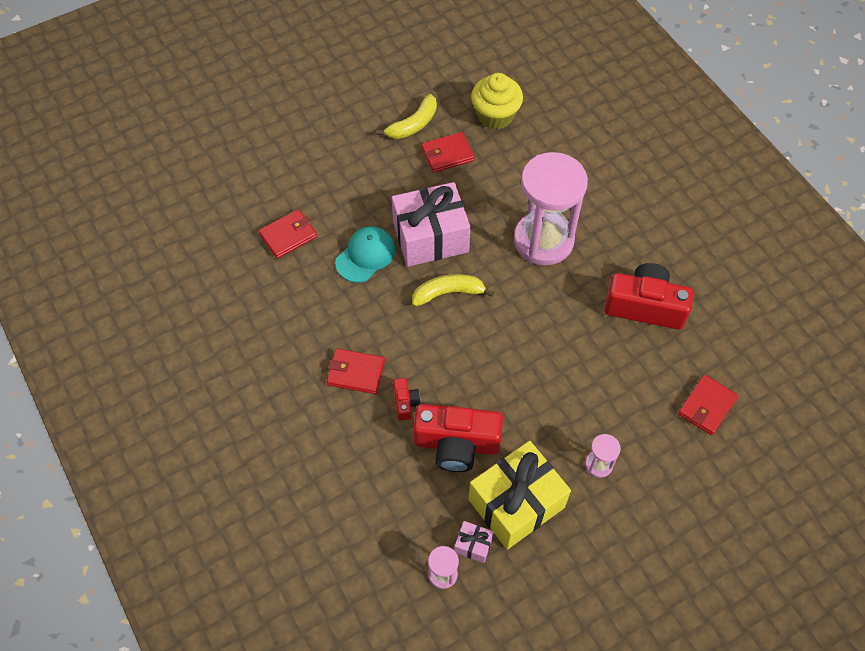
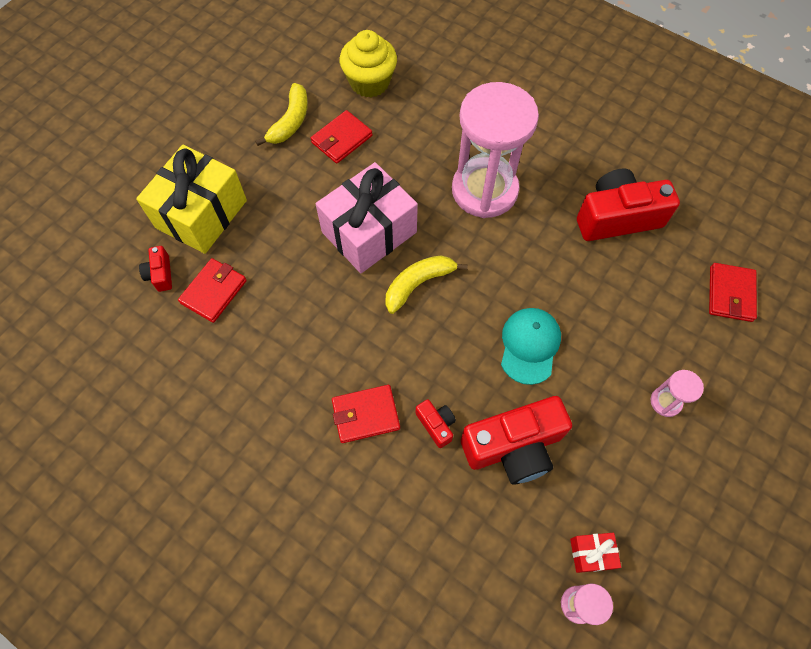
camera: 25 degrees left, 5 degrees up
(255, 207) = (160, 274): none -> red camera
(365, 255) = (310, 279): turquoise cap -> turquoise cap (529, 346)
(473, 545) = (591, 553): pink gift -> red gift
(516, 503) = (609, 484): yellow gift -> yellow gift (201, 214)

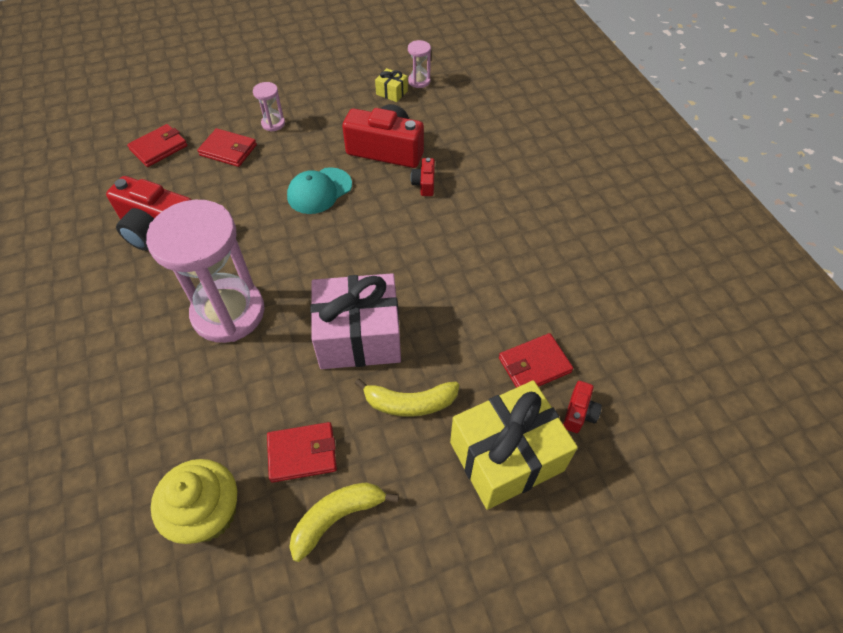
camera: 145 degrees left, 10 degrees down
(365, 415) = (467, 213): red wallet -> red wallet (228, 150)
(418, 284) = (356, 271): yellow banana -> yellow banana (409, 403)
(591, 553) = (392, 92): red gift -> yellow gift

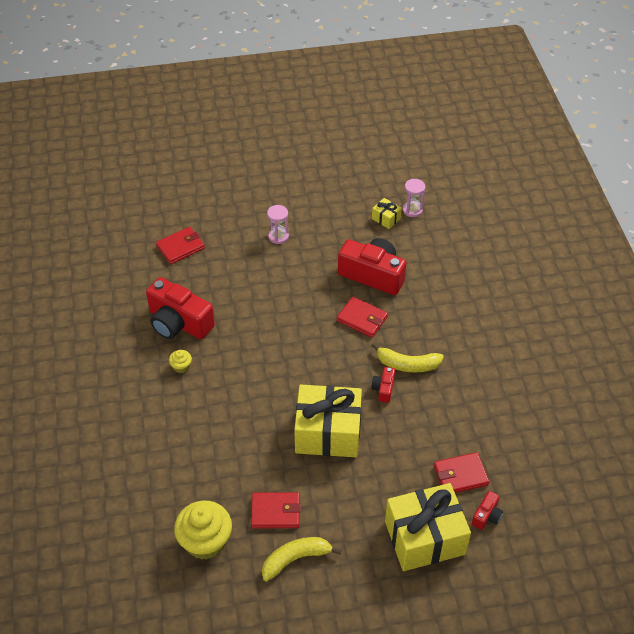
camera: 10 degrees right, 5 degrees down
(164, 282) = (181, 366): none -> yellow cupcake
(228, 150) = (238, 257): red wallet -> red wallet (362, 319)
(228, 313) = (229, 399): pink hourglass -> none
(319, 191) = (311, 305): turquoise cap -> none
(359, 337) = (328, 433): pink gift -> yellow gift
(409, 403) = (359, 488): yellow banana -> yellow banana (407, 364)
(424, 184) = (400, 311): red camera -> red camera (383, 389)

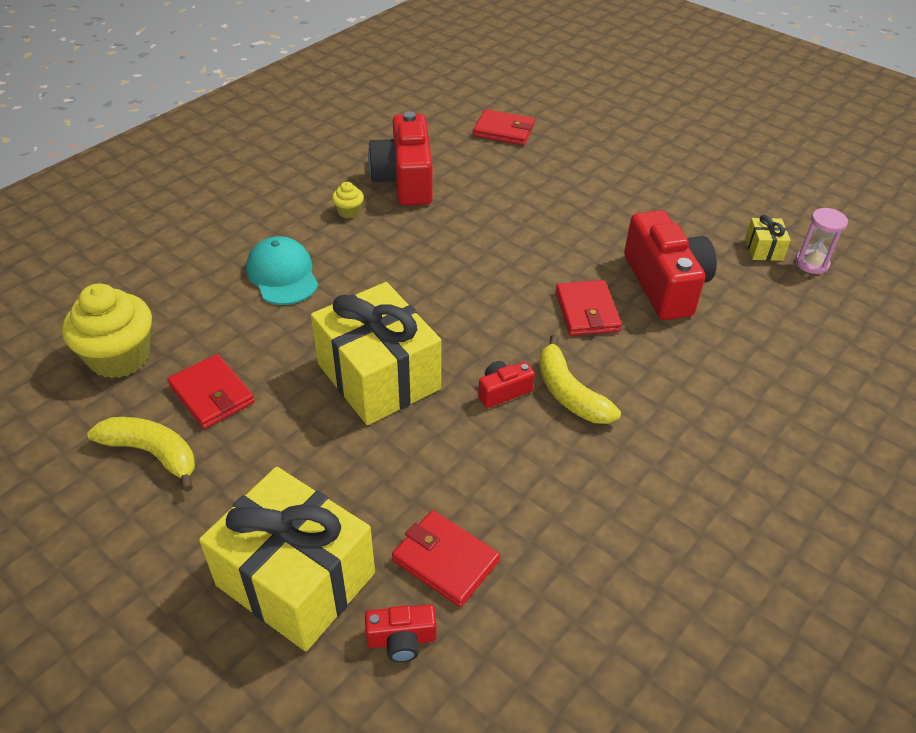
camera: 50 degrees right, 5 degrees down
(207, 430) = (282, 275): none -> turquoise cap
(278, 236) = (612, 184): pink hourglass -> none

